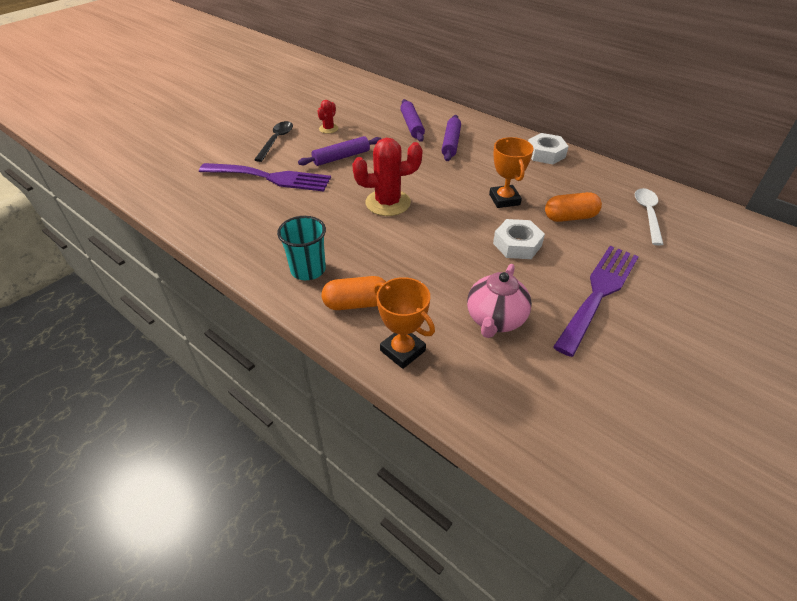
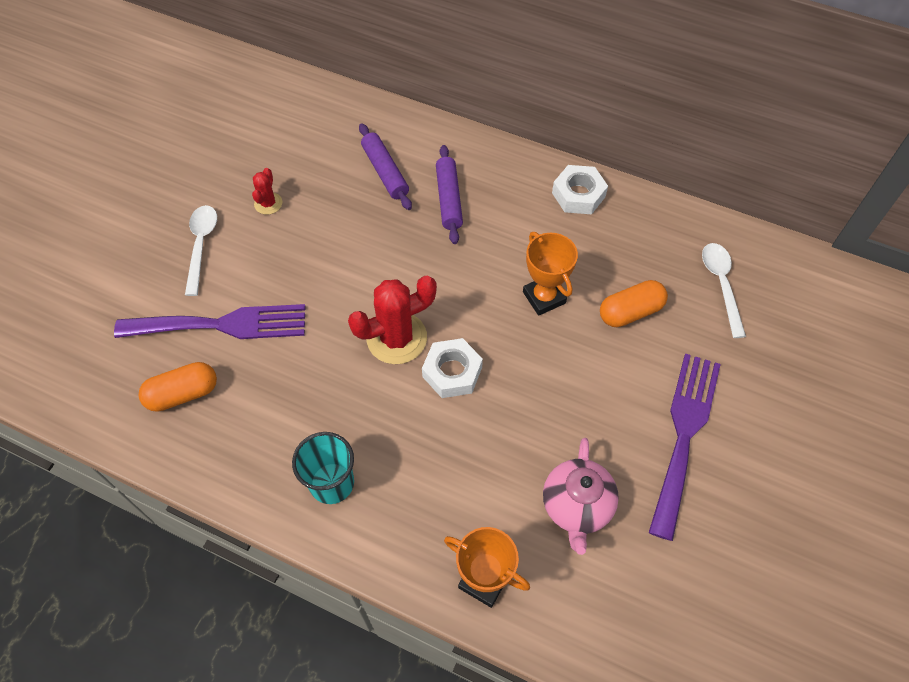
camera: 15 degrees left, 15 degrees up
(276, 141) = (201, 245): black spoon -> white spoon
(341, 157) = (306, 261): purple rolling pin -> none
(356, 303) = (409, 523): orange capsule -> orange capsule (183, 394)
(517, 244) = (576, 376): white nut -> white nut (452, 372)

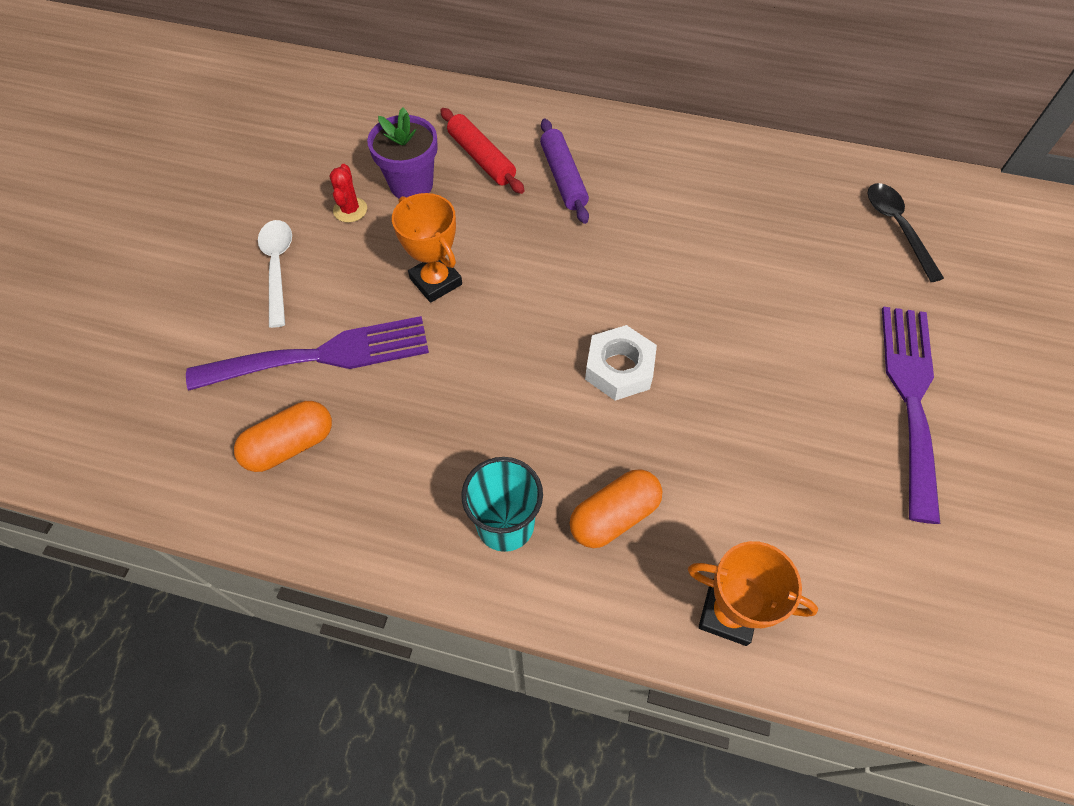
camera: 10 degrees left, 0 degrees up
(322, 188) = (411, 185): none -> purple flower pot
(385, 172) = (481, 158): purple rolling pin -> red rolling pin
(396, 338) = (542, 339): red cactus -> none
(544, 297) = (703, 269): orange trophy -> orange trophy (436, 281)
(576, 507) = (813, 503): pink teapot -> none
(578, 195) = (709, 154): white nut -> none
(630, 312) = (806, 270): orange capsule -> orange capsule (614, 516)
(721, 285) = (897, 227): white spoon -> black spoon

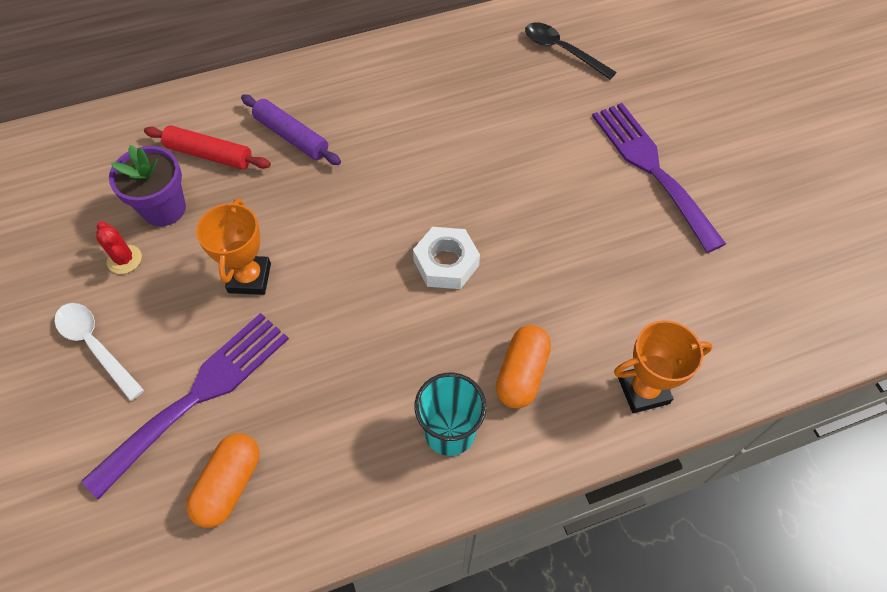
camera: 35 degrees left, 0 degrees up
(436, 281) = (249, 278): orange trophy -> orange trophy turned 75 degrees clockwise

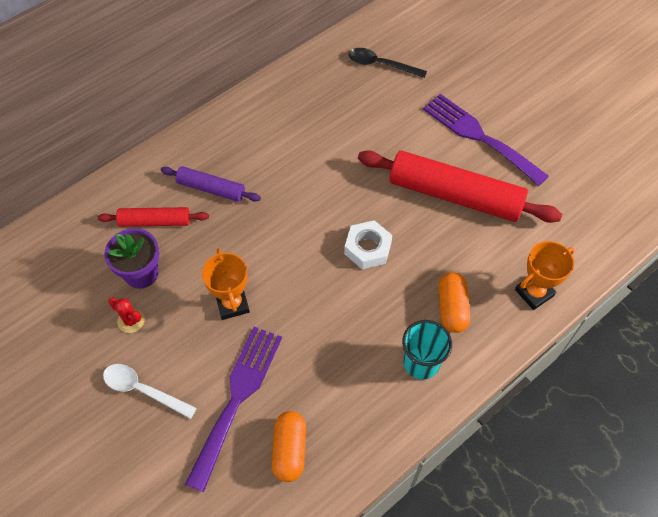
camera: 20 degrees left, 0 degrees up
(588, 231) = (454, 195): none -> red rolling pin

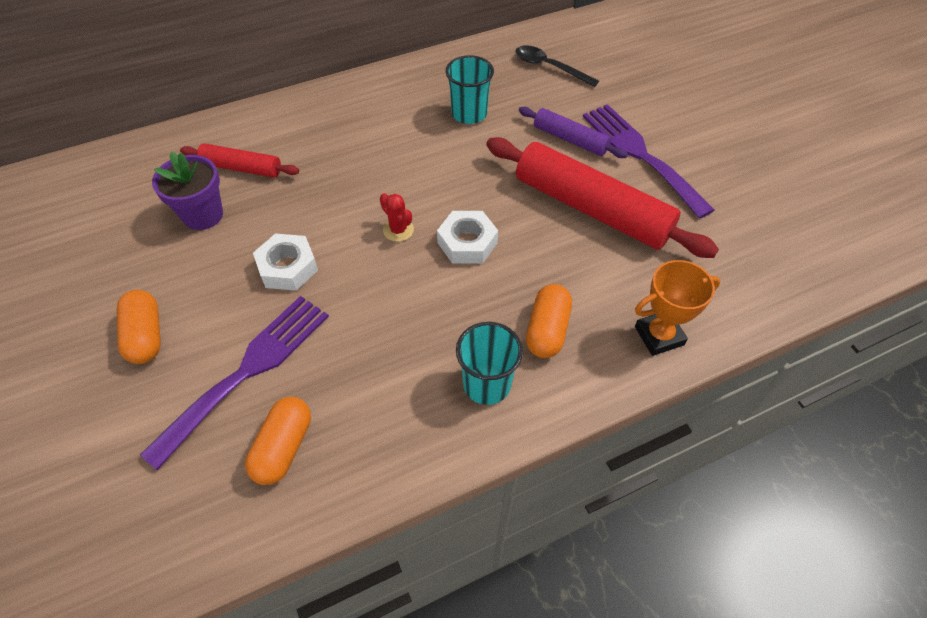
camera: 15 degrees right, 5 degrees down
(131, 321) = (168, 260): red cactus -> red cactus (398, 230)
(143, 390) = (146, 336): white spoon -> orange capsule
(211, 188) = (316, 148): purple rolling pin -> purple rolling pin (570, 139)
(232, 304) = (287, 267): orange trophy -> white nut
(328, 126) = (469, 113): none -> turquoise cup

